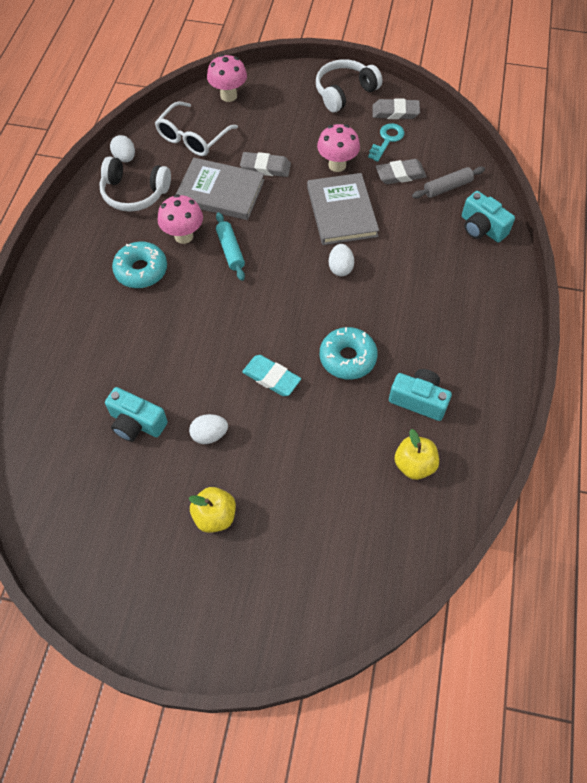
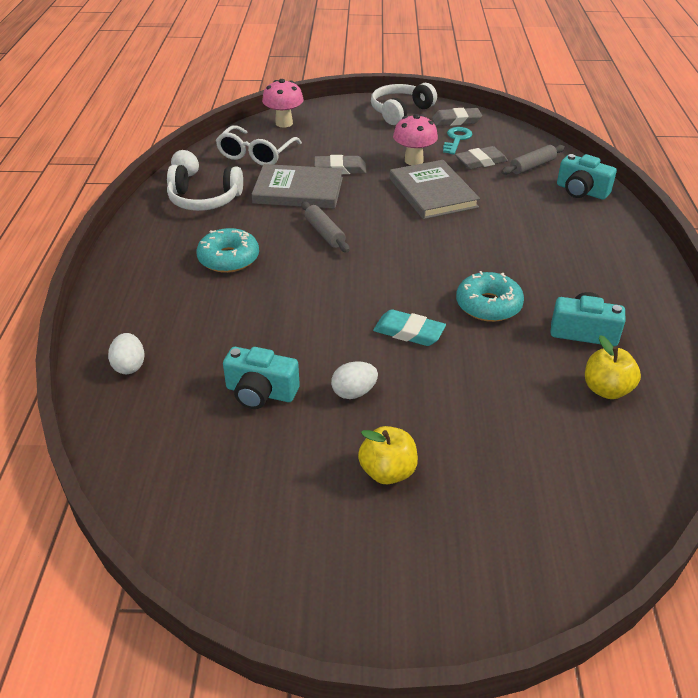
camera: 10 degrees left, 20 degrees down
(183, 236) = (269, 227): pink mushroom -> none
(230, 250) = (324, 233): turquoise rolling pin -> grey rolling pin
(340, 268) = (449, 234): white egg -> white egg (129, 366)

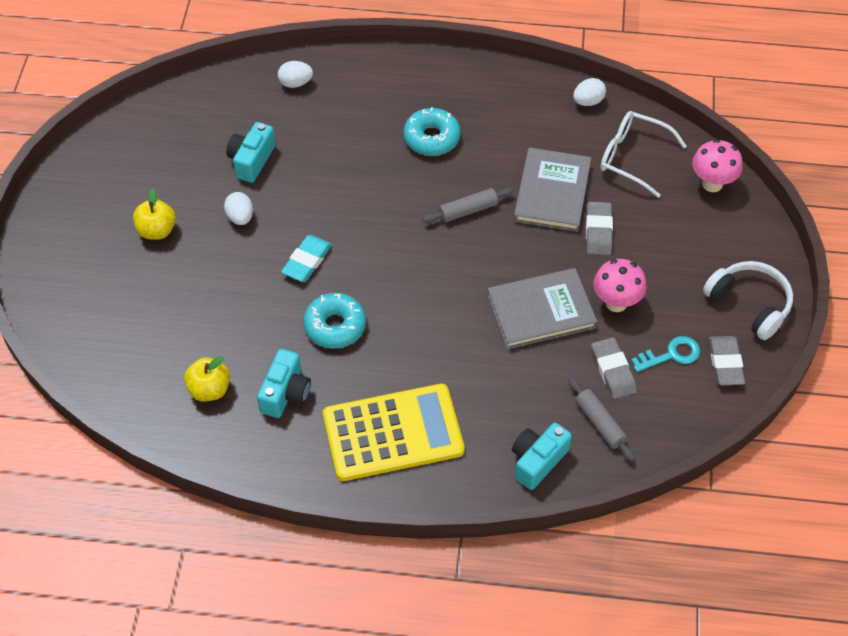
camera: 95 degrees right, 15 degrees up
(204, 200) = (537, 117): white headphones -> none
(456, 139) = (671, 355): turquoise key -> turquoise key turned 45 degrees counterclockwise
(594, 262) = (393, 433): none -> yellow calculator

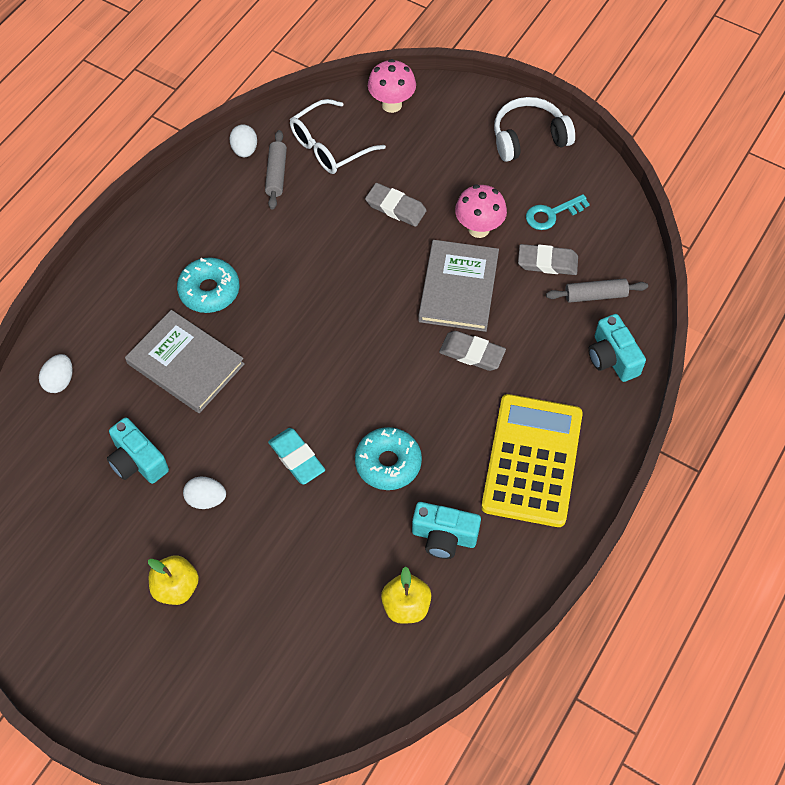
camera: 65 degrees left, 5 degrees up
(285, 393) = (444, 536): turquoise camera -> turquoise camera turned 150 degrees clockwise
(468, 210) = (314, 297): grey rolling pin -> grey rolling pin (276, 174)
(552, 192) = (332, 223): grey book -> grey book (185, 364)
(671, 355) = (552, 214): turquoise key -> turquoise key turned 120 degrees counterclockwise
(725, 363) = (578, 181): grey eraser -> grey eraser (472, 353)

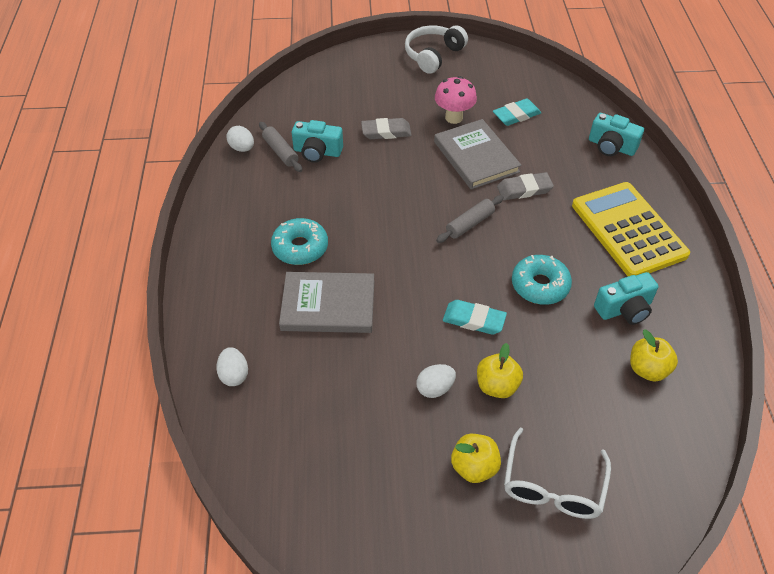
camera: 35 degrees left, 10 degrees down
(137, 461) = (354, 394): turquoise camera -> turquoise camera (317, 152)
(259, 531) = (497, 386): none -> yellow apple
(330, 146) = (303, 118): white glasses -> white glasses (553, 485)
(391, 104) = (323, 76): pink mushroom -> none
(547, 262) = (516, 115): grey eraser -> turquoise eraser
(552, 214) = (491, 88): turquoise key -> none
(595, 295) = (564, 118): grey rolling pin -> grey rolling pin (470, 224)

